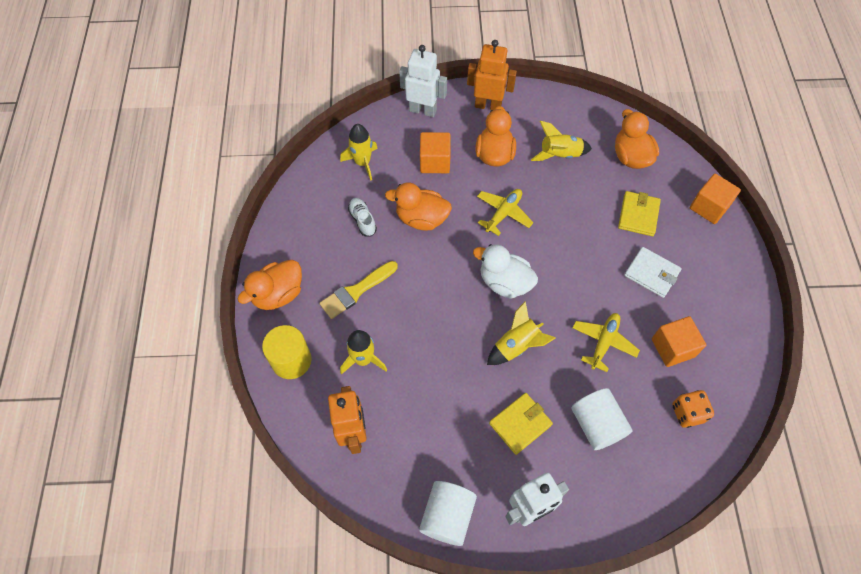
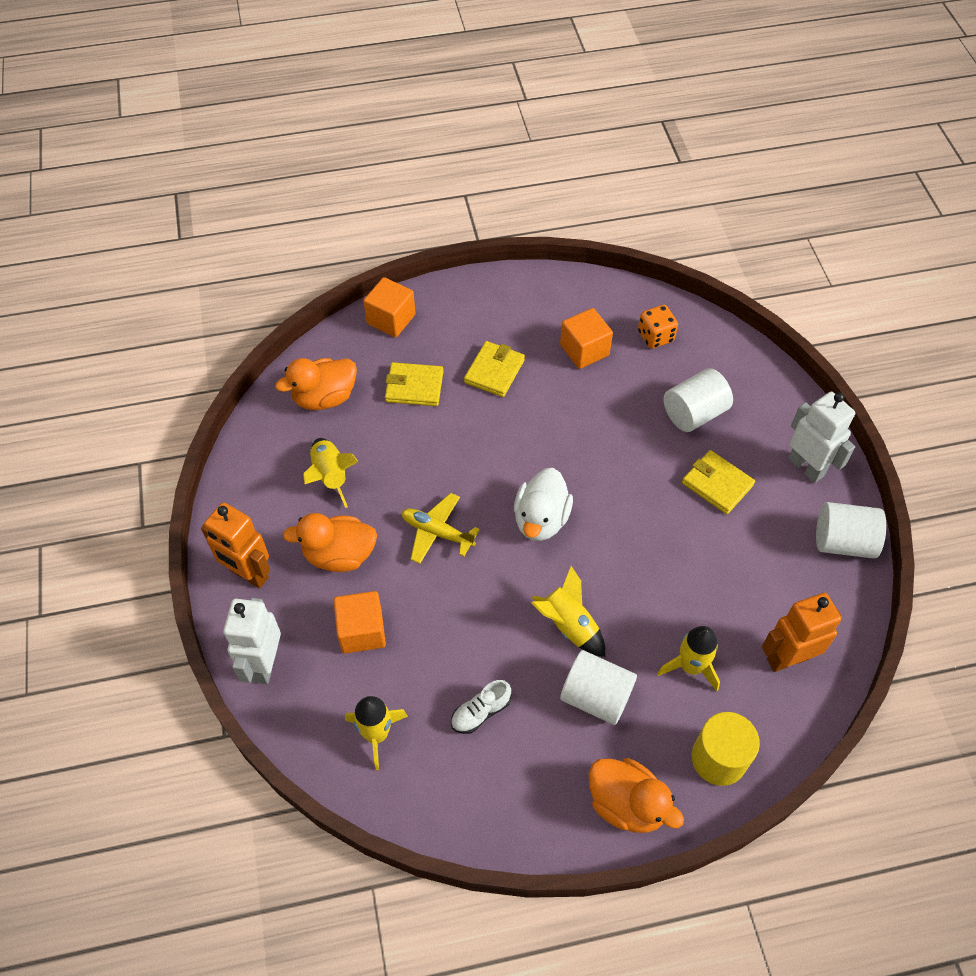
camera: 100 degrees left, 5 degrees down
(356, 291) = (596, 696): yellow brush -> white cylinder
(421, 218) = (463, 633): orange duck -> none
(488, 105) = (248, 574): orange robot -> orange robot turned 60 degrees counterclockwise
(517, 346) = (623, 497): yellow rocket -> yellow rocket (568, 625)
(603, 343) = (595, 412): yellow plane -> none
(651, 273) = (494, 371): white wallet -> yellow wallet

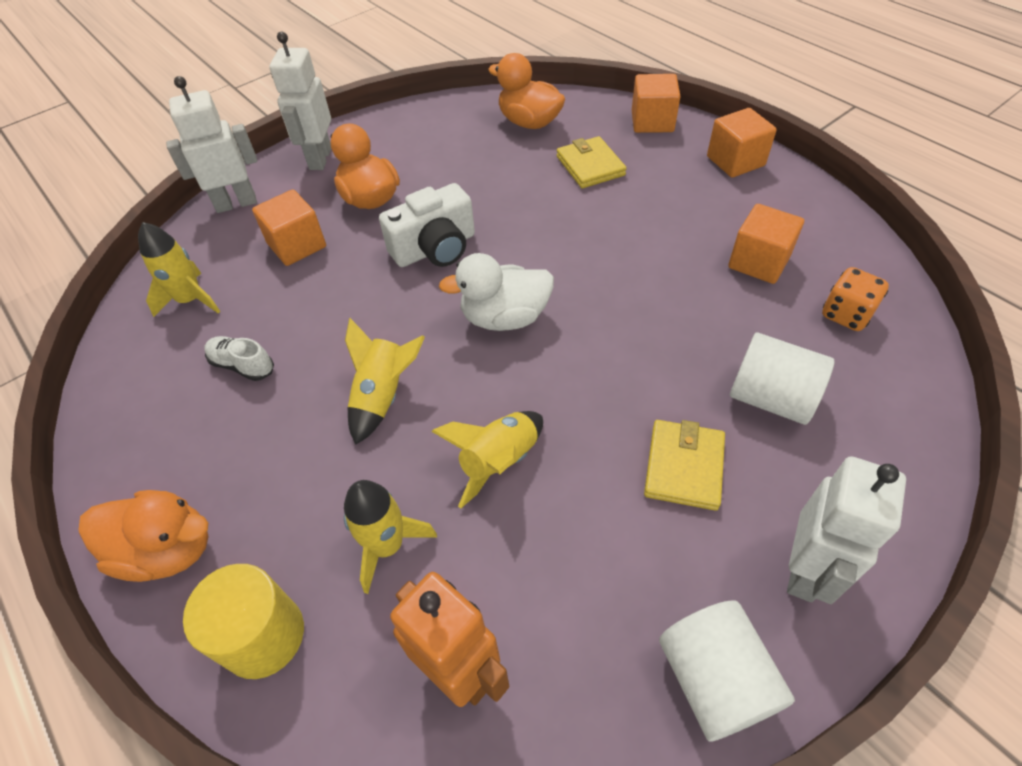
camera: 65 degrees right, 5 degrees down
(248, 574) = (320, 159): orange robot -> white robot
(330, 476) = (449, 160): yellow rocket -> yellow rocket (499, 461)
(437, 532) = (435, 248): yellow plane -> white camera
(477, 300) = (735, 161): none -> orange cube
(494, 371) = (660, 208): yellow wallet -> none
(596, 696) = (302, 459): white cylinder -> none
(627, 804) = (168, 550): orange duck -> orange duck turned 90 degrees counterclockwise

